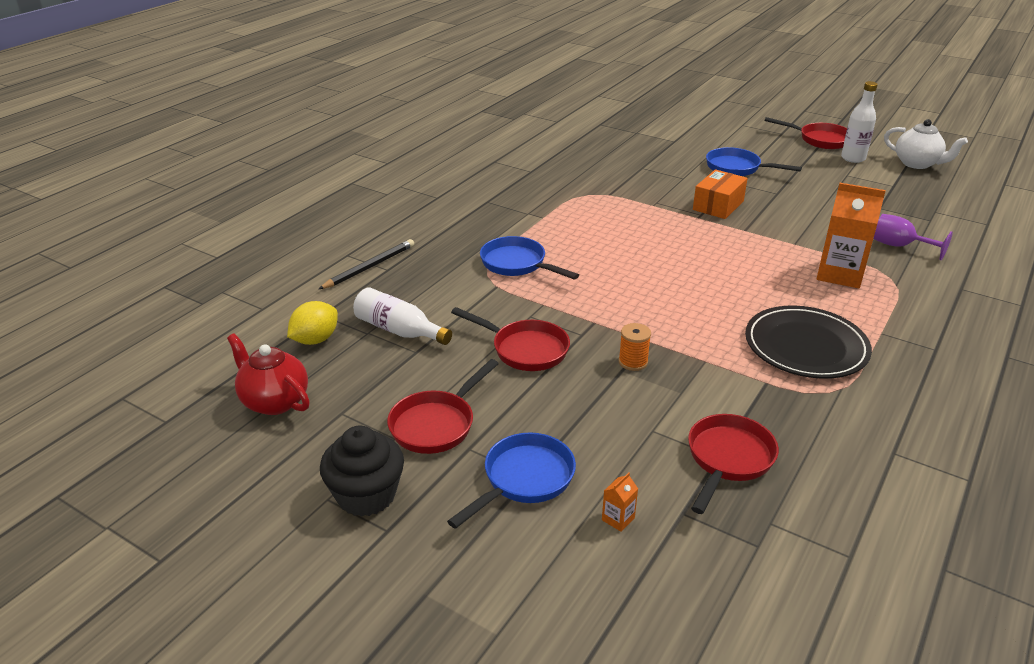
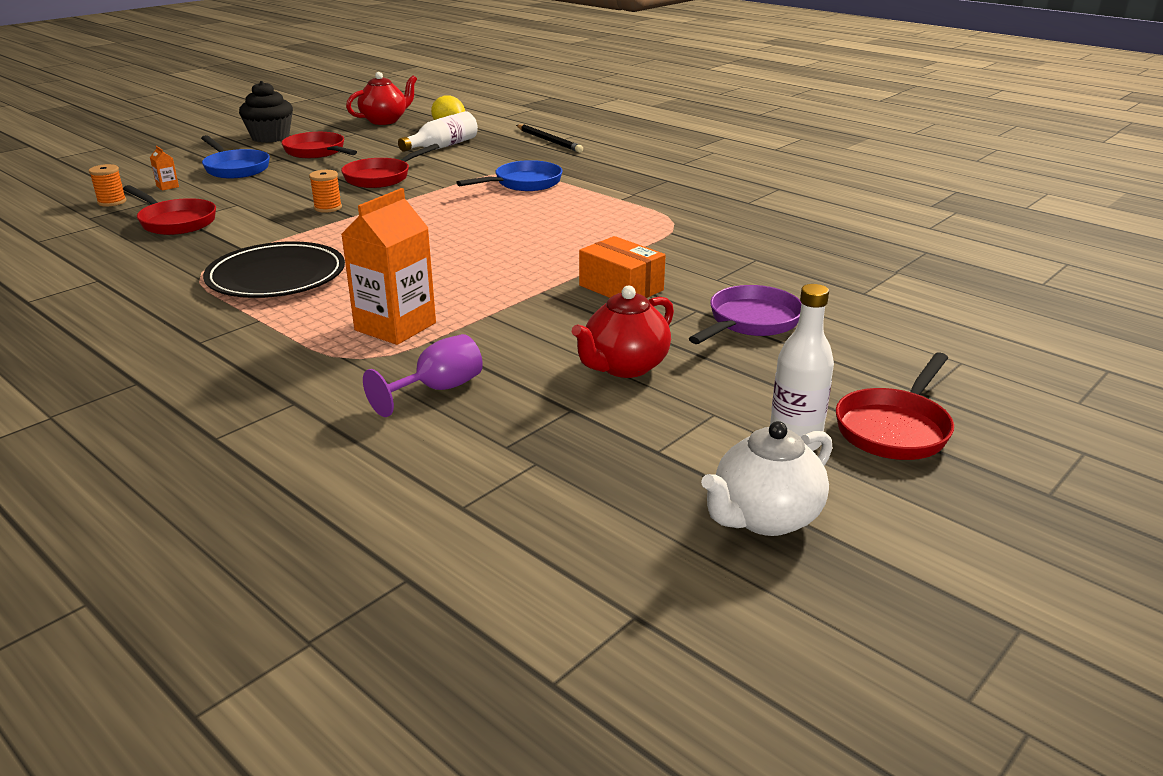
camera: 100 degrees right, 5 degrees down
(697, 550) = (112, 202): none -> orange spool
(737, 168) = (750, 322): blue pan -> purple pan
(821, 197) = (624, 367): none -> red teapot

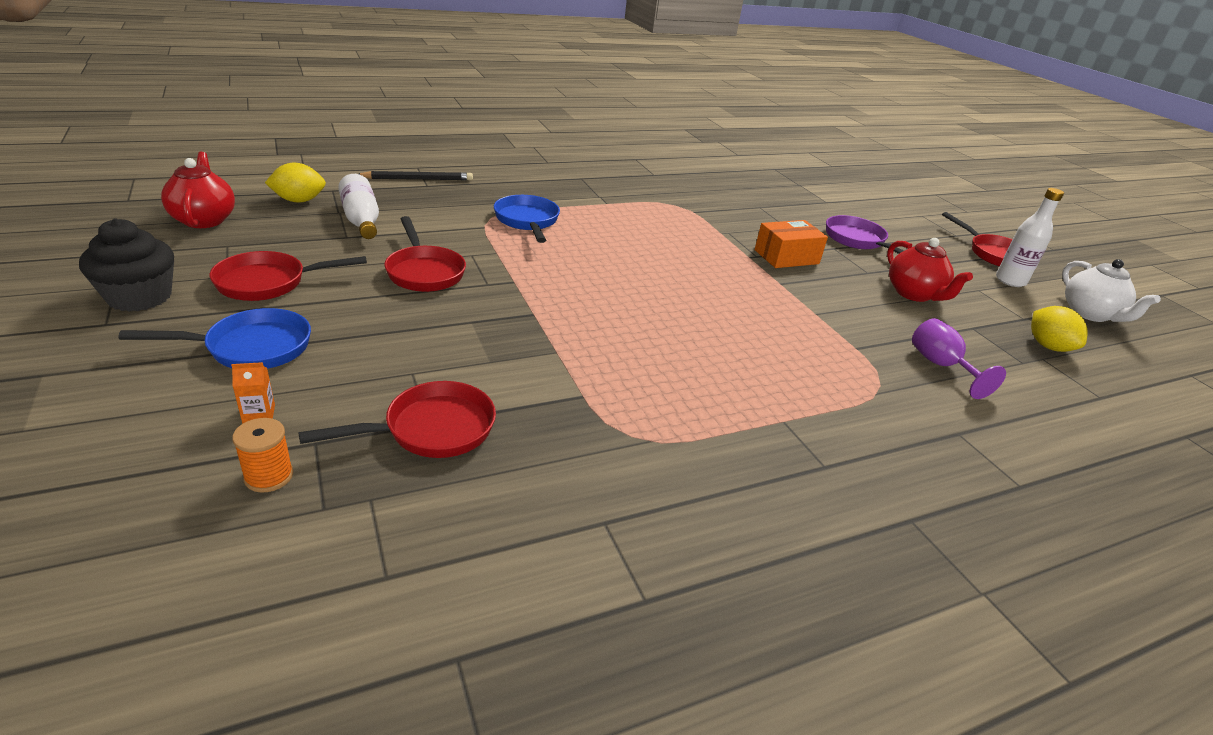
camera: 70 degrees left, 5 degrees up
(276, 276) = (676, 390): black plate -> none
(328, 208) = (492, 321): orange spool -> none
(395, 326) = (824, 356): orange carton -> none
(581, 469) = (1048, 346): none -> yellow lemon

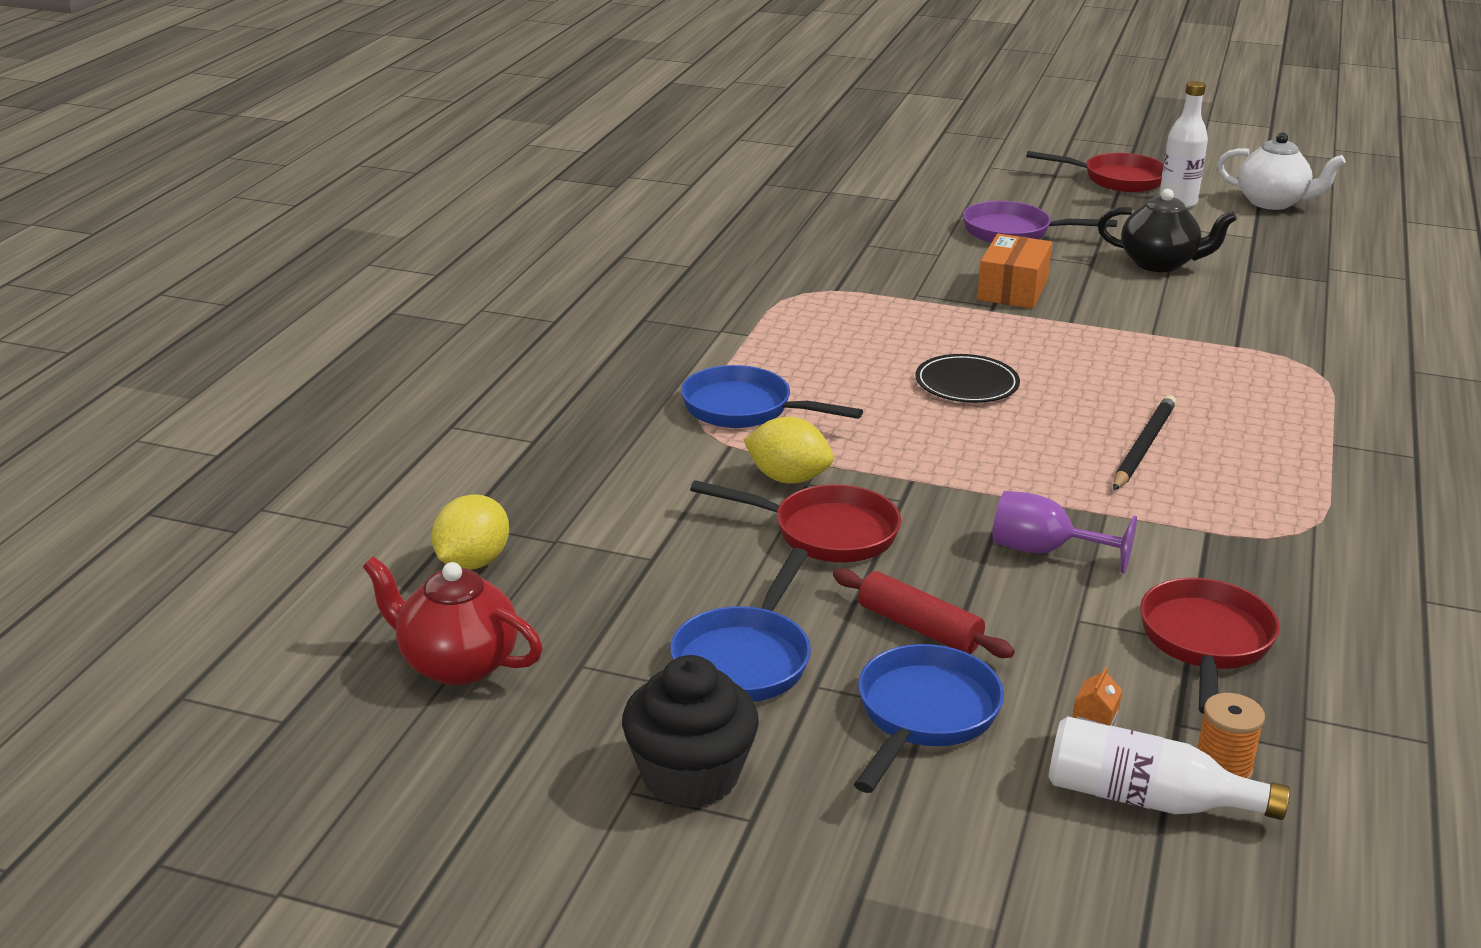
camera: 45 degrees left, 5 degrees down
(269, 283) = (745, 659): red pan -> blue pan
(349, 323) = (919, 627): none -> red rolling pin
(361, 220) = (606, 530): white bottle -> white bottle (1146, 799)
(418, 179) = (501, 440): black pencil -> black pencil (1143, 446)
(649, 270) = (966, 384): none -> black plate
(914, 294) = (1159, 264): red teapot -> black teapot
(941, 366) = (1302, 321): purple goblet -> purple goblet (1044, 551)
(1048, 346) = (1310, 254): yellow lemon -> yellow lemon (788, 478)

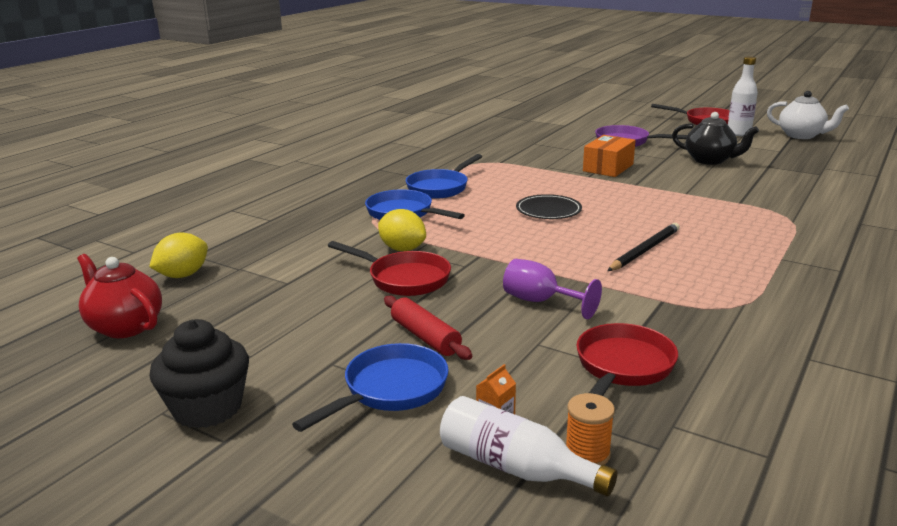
camera: 15 degrees right, 5 degrees down
(745, 659) = (299, 343): blue pan -> blue pan (440, 187)

